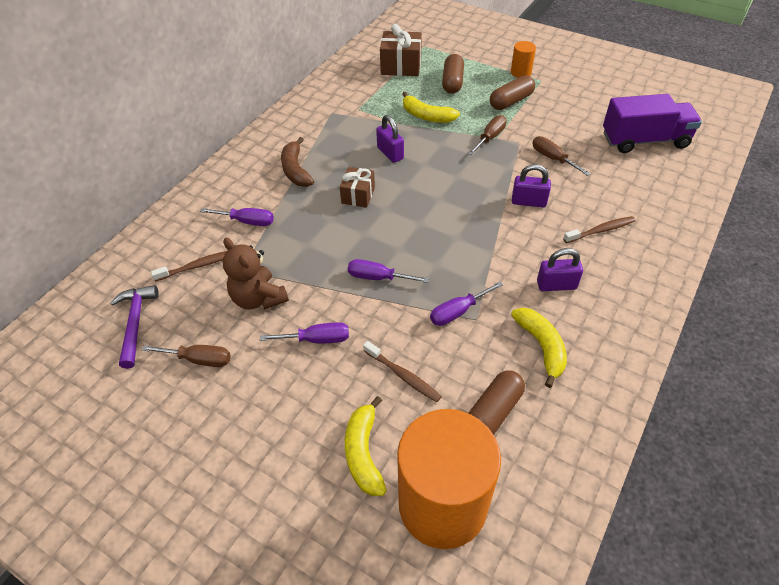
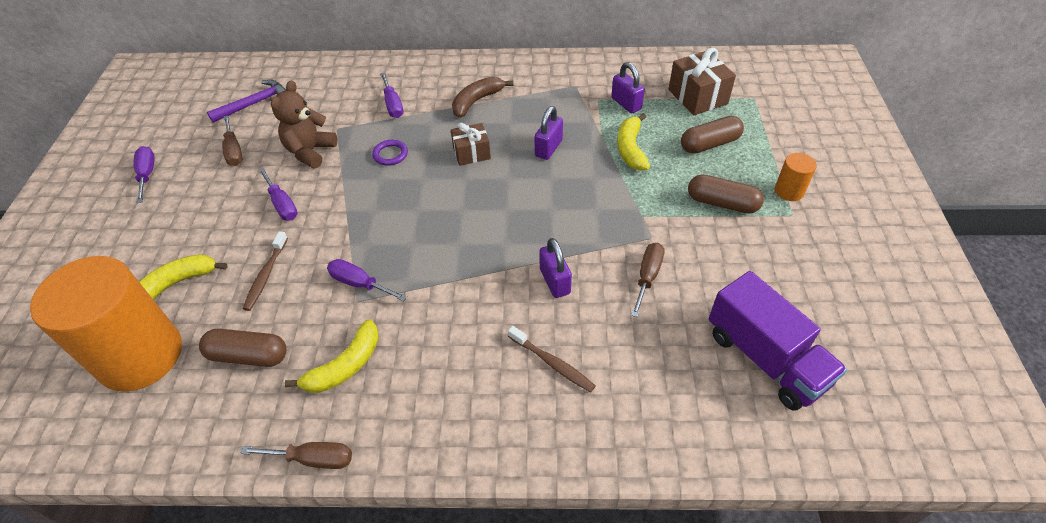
camera: 60 degrees right, 0 degrees up
(198, 266) = (327, 104): brown toothbrush -> none
(314, 244) = (390, 154): none -> purple ring
(377, 277) = (373, 211): purple screwdriver -> purple screwdriver (147, 174)
(490, 137) = (638, 210): brown screwdriver -> brown screwdriver (313, 459)
(556, 285) = (439, 350): purple padlock -> purple padlock (626, 104)

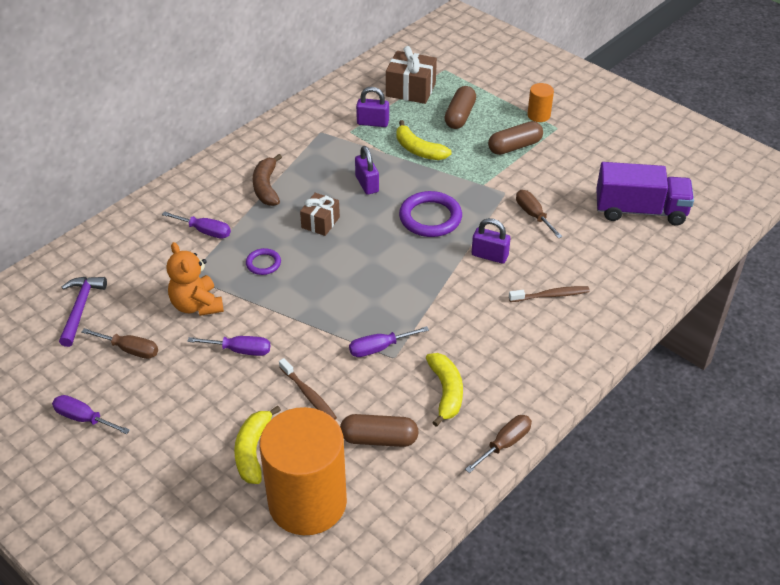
camera: 50 degrees left, 5 degrees down
(248, 356) = (379, 439): brown capsule -> brown capsule turned 45 degrees clockwise
(310, 152) = (197, 305): brown teddy bear -> orange teddy bear
(556, 211) = (430, 218): none -> purple ring

